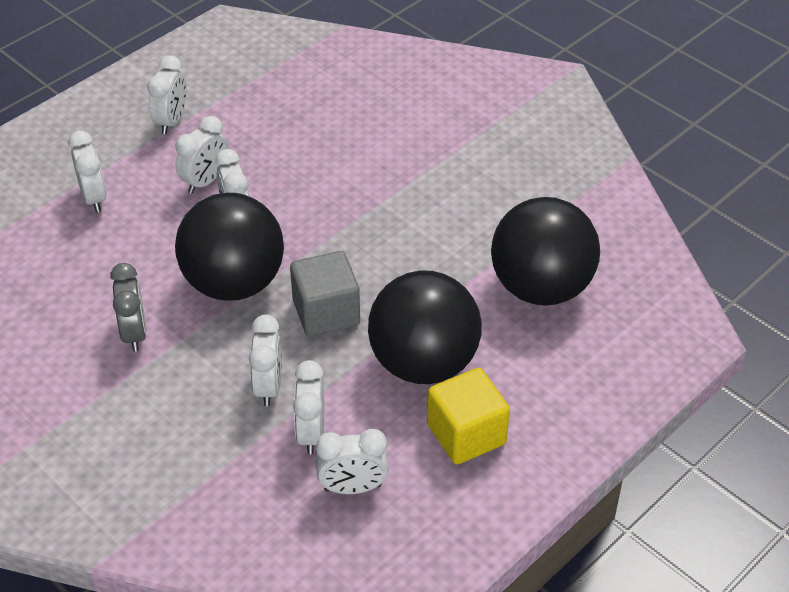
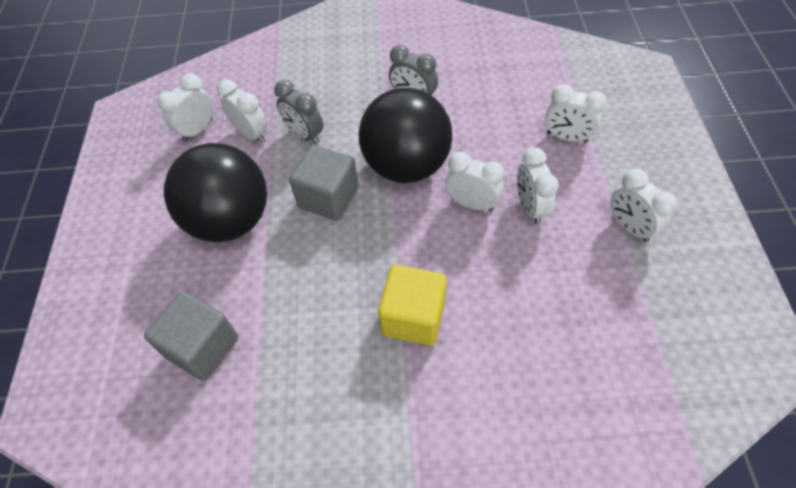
camera: 135 degrees right, 10 degrees up
(269, 386) = (305, 135): white clock -> grey clock
(466, 434) = (160, 203): yellow cube -> yellow cube (413, 317)
(541, 287) = (202, 347): black ball -> grey cube

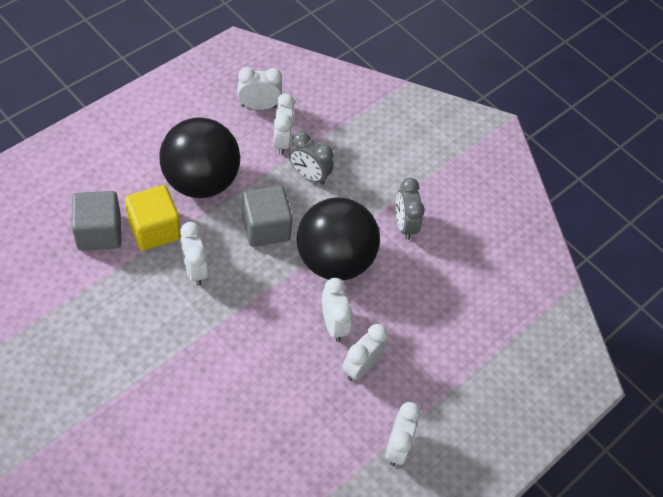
camera: 40 degrees right, 0 degrees up
(305, 135) = (309, 175): grey clock -> grey clock turned 60 degrees counterclockwise
(413, 317) = (209, 342): yellow cube -> yellow cube (154, 229)
(567, 137) = (454, 357): white clock -> white clock (195, 270)

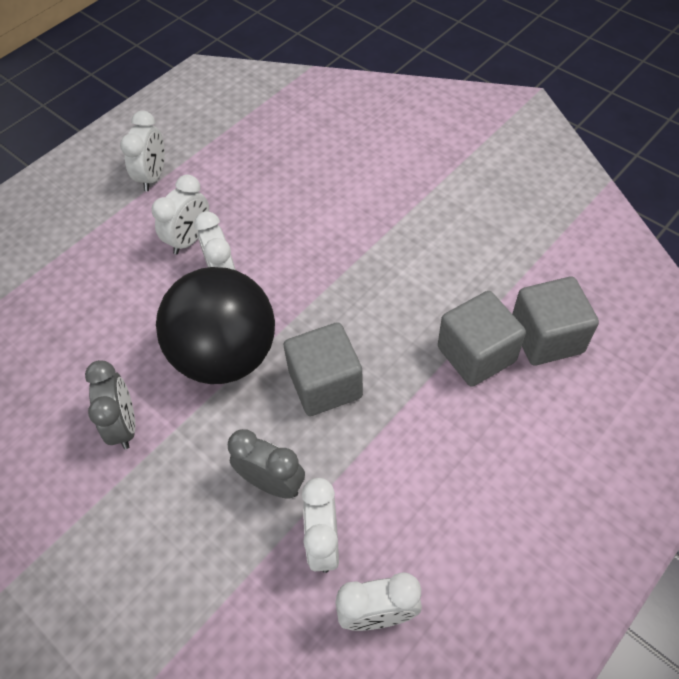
camera: 175 degrees left, 0 degrees up
(154, 229) = (476, 354): yellow cube -> grey cube
(195, 270) = (406, 311): white clock -> none
(201, 181) = (436, 440): black ball -> none

